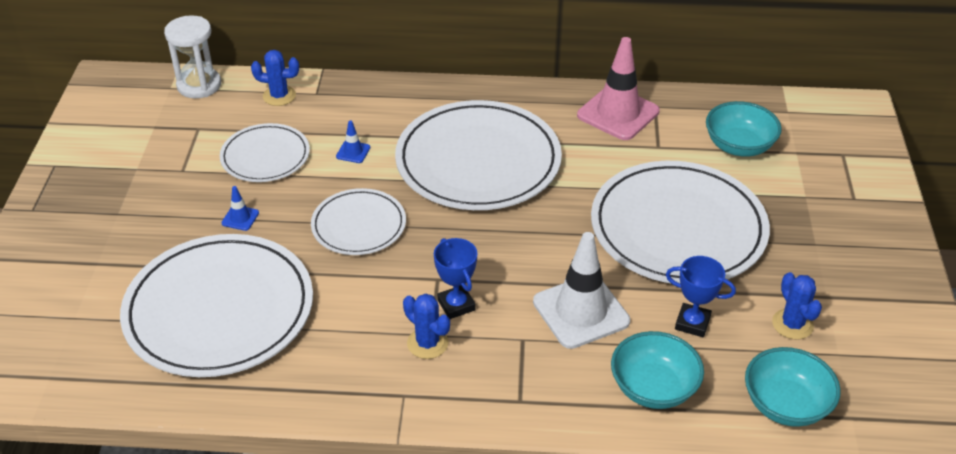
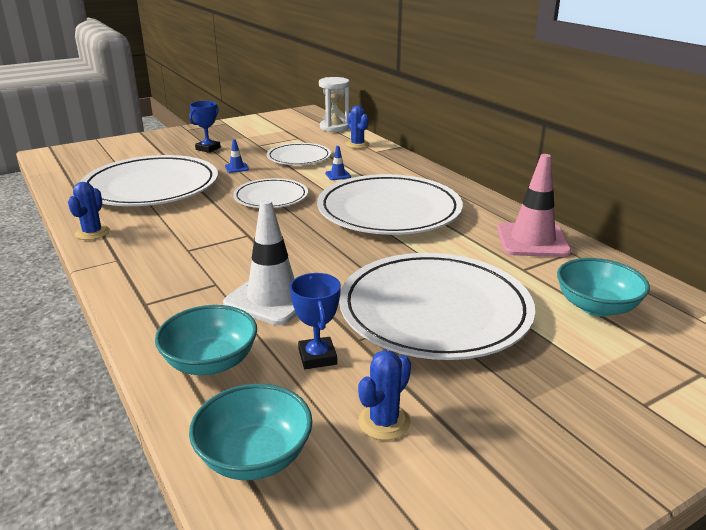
camera: 55 degrees right, 15 degrees down
(427, 343) = (178, 251): blue cactus -> blue cactus (92, 233)
(456, 305) = (227, 249): blue trophy -> blue trophy (208, 148)

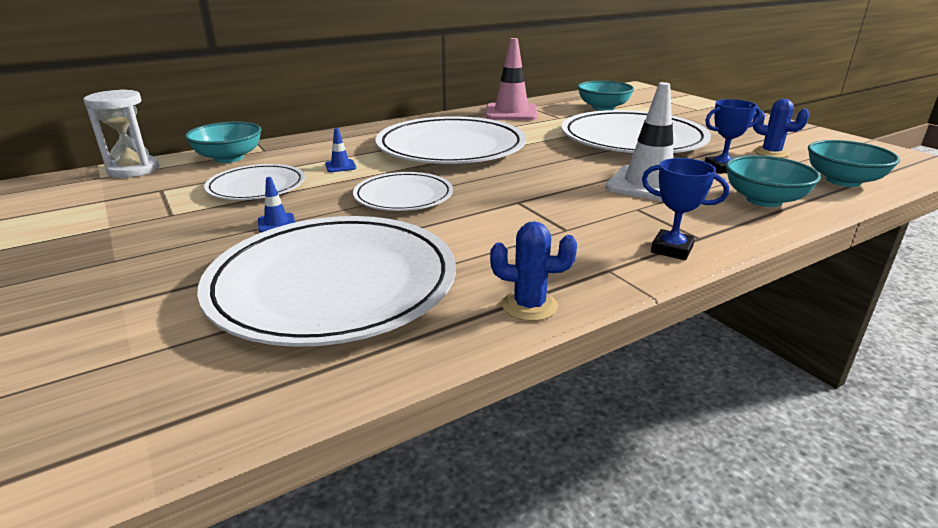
camera: 90 degrees left, 0 degrees up
(208, 148) = (149, 254): blue trophy -> blue trophy (671, 249)
(357, 144) = (229, 158): blue cactus -> turquoise bowl

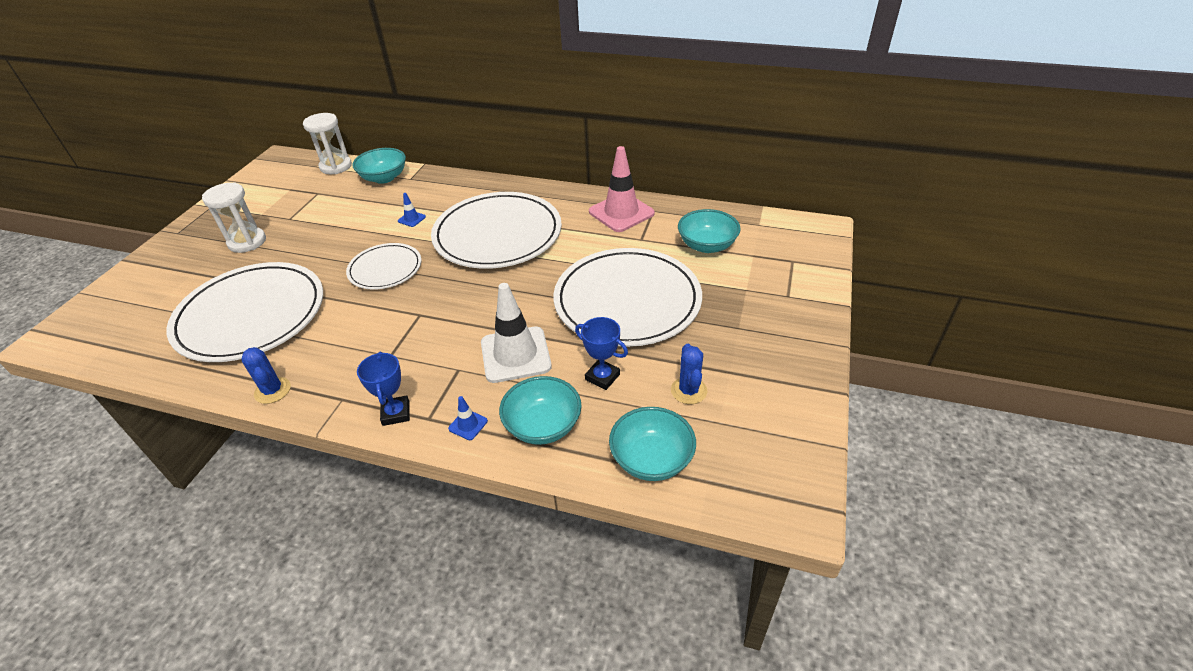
camera: 50 degrees right, 15 degrees up
(150, 249) = (247, 242): none -> white hourglass
(256, 186) = (350, 215): white plate -> none
(276, 223) = (306, 254): blue traffic cone -> blue traffic cone (468, 425)

